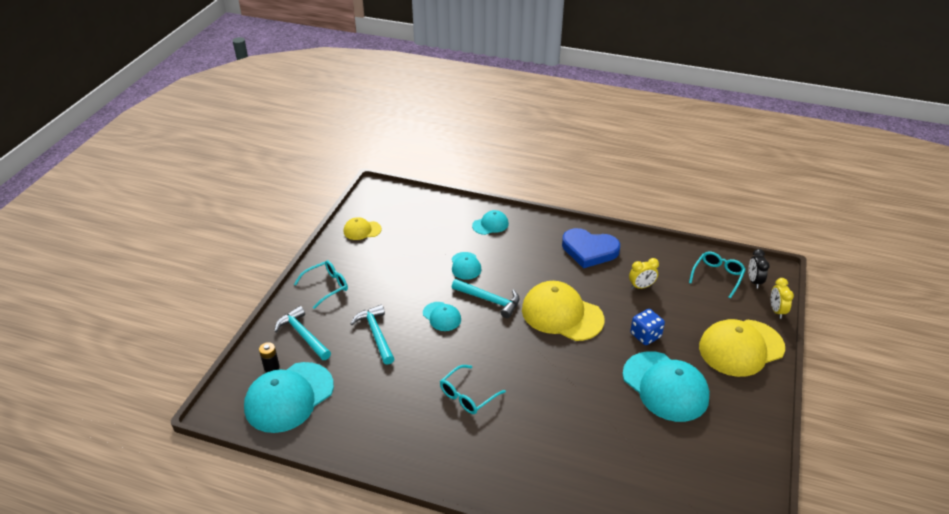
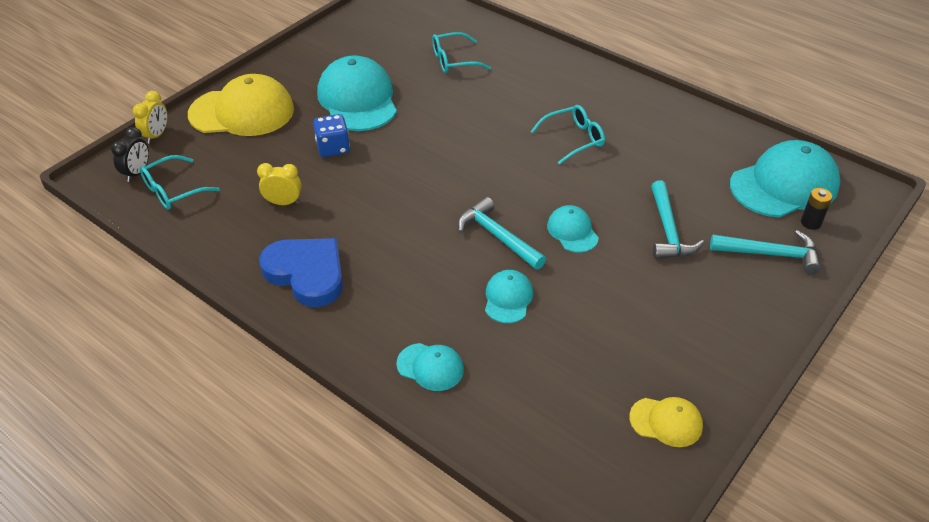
camera: 160 degrees left, 5 degrees up
(303, 335) = (771, 254): turquoise hammer -> turquoise hammer turned 60 degrees counterclockwise
(326, 286) = (736, 321): turquoise glasses -> turquoise glasses (454, 60)
(490, 225) = (430, 367): turquoise cap -> turquoise cap turned 150 degrees counterclockwise
(562, 314) = (413, 195): yellow cap -> none

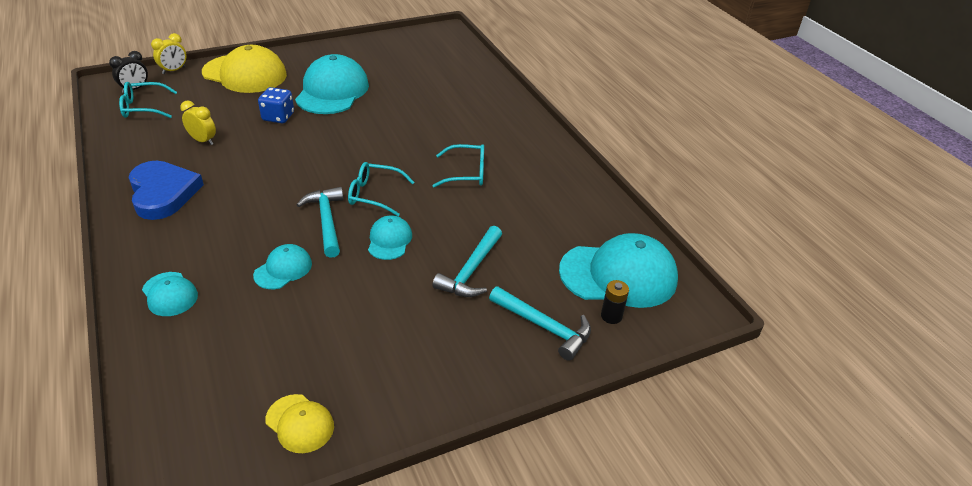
camera: 25 degrees right, 5 degrees down
(454, 60) = (433, 87): turquoise glasses -> turquoise glasses (374, 195)

